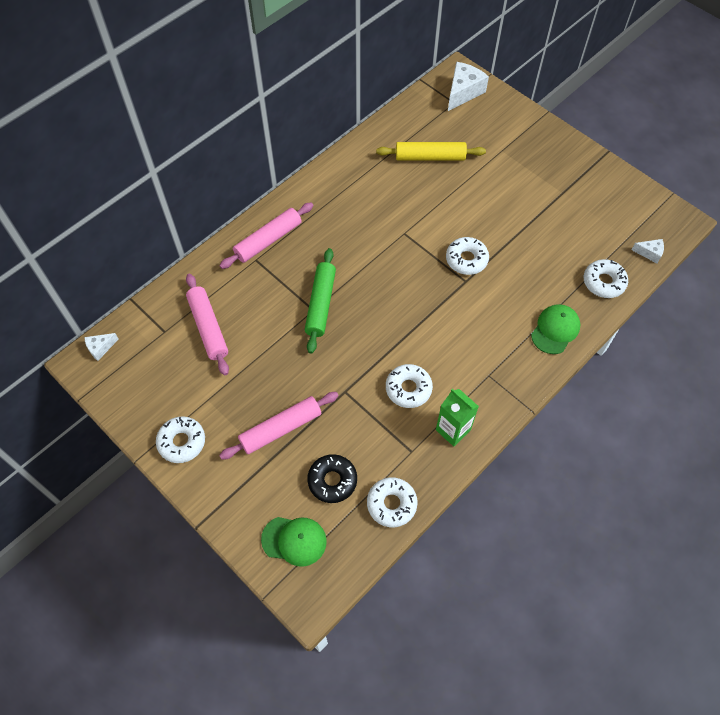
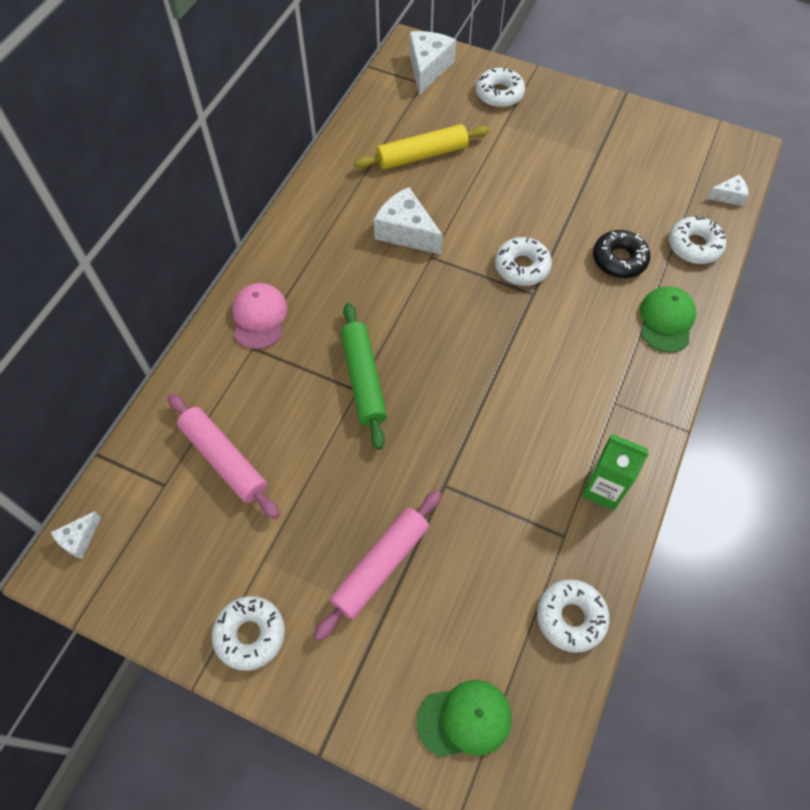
camera: 20 degrees left, 0 degrees up
(268, 240) = (259, 317): pink rolling pin -> pink cap
(332, 481) = (480, 614): black donut -> black donut (619, 259)
(394, 210) = (406, 232): none -> white cheese
(408, 389) = (524, 454): white donut -> white donut (499, 94)

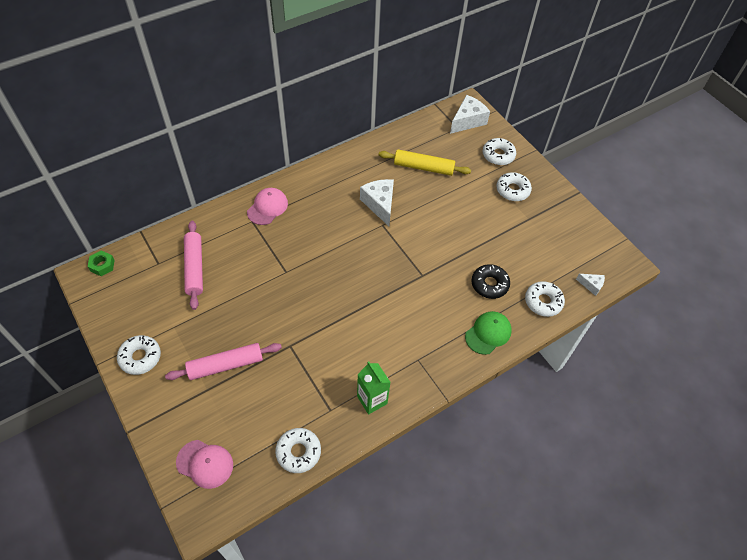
camera: 30 degrees right, 5 degrees down
(79, 539) = (102, 265): white cheese -> green nut
(364, 379) = (293, 268): green rolling pin -> none
(465, 719) = (205, 464): green cap -> pink cap
(522, 267) = (428, 257): white donut -> white donut (512, 190)

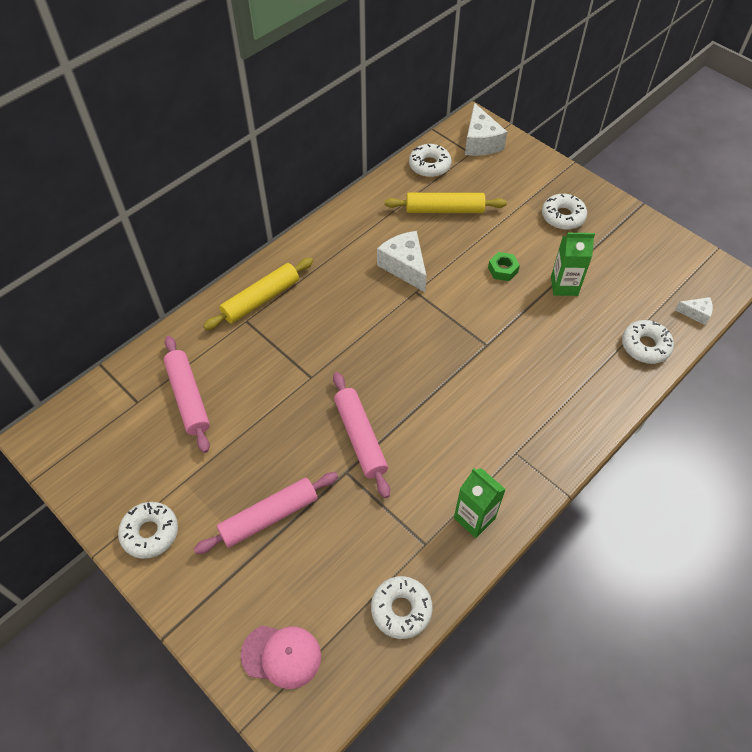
camera: 10 degrees left, 0 degrees up
(102, 265) = (61, 421): green nut -> green nut (503, 270)
(267, 207) = (261, 299): pink cap -> yellow rolling pin
(308, 323) = (360, 437): none -> pink rolling pin
(468, 121) = (480, 142): white cheese -> white cheese turned 135 degrees clockwise
(488, 333) = (591, 400): green cap -> none
(489, 284) = (573, 338): black donut -> none
(496, 243) = (564, 286): none -> green carton
(498, 155) = (531, 177): white donut -> white donut (429, 165)

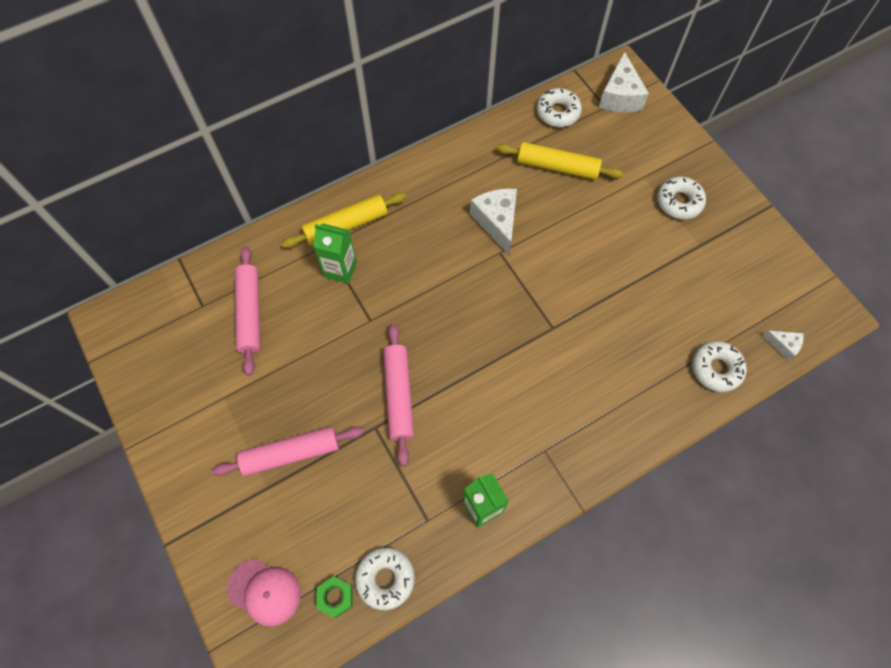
camera: 15 degrees right, 10 degrees up
(150, 533) = (180, 440): white donut -> none
(503, 270) = (596, 248): green nut -> green nut (335, 597)
(564, 286) = (654, 281): green carton -> green carton (340, 269)

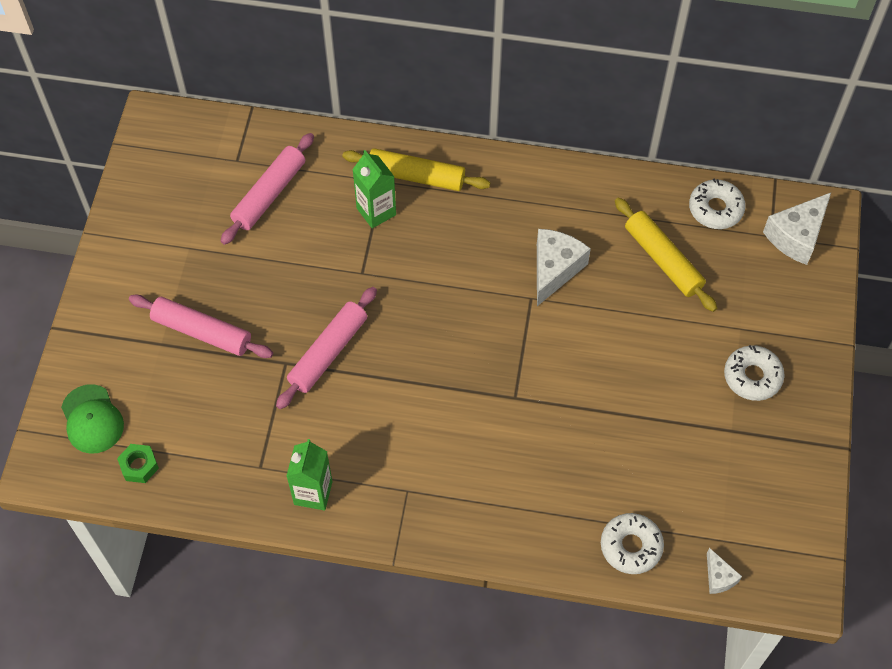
camera: 40 degrees right, 5 degrees down
(264, 591) = (92, 419): pink cap -> green cap
(385, 578) = (188, 483): white donut -> none

